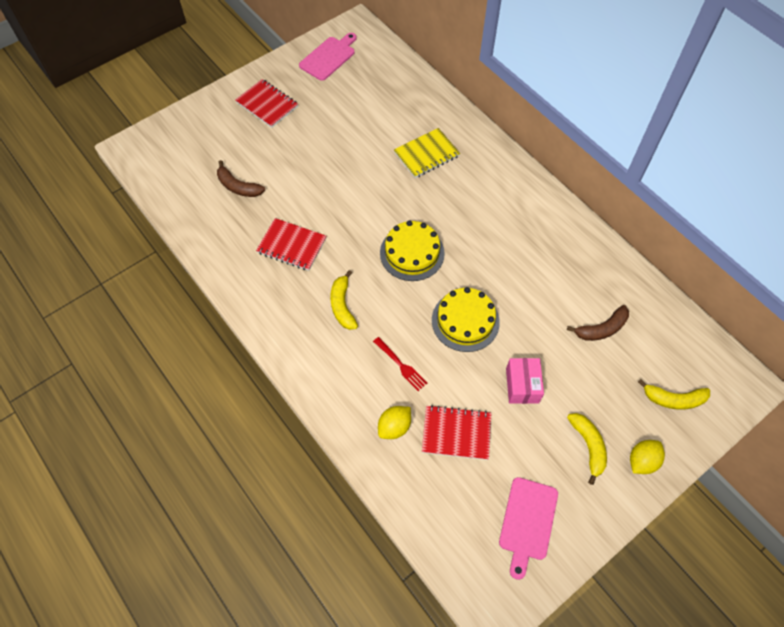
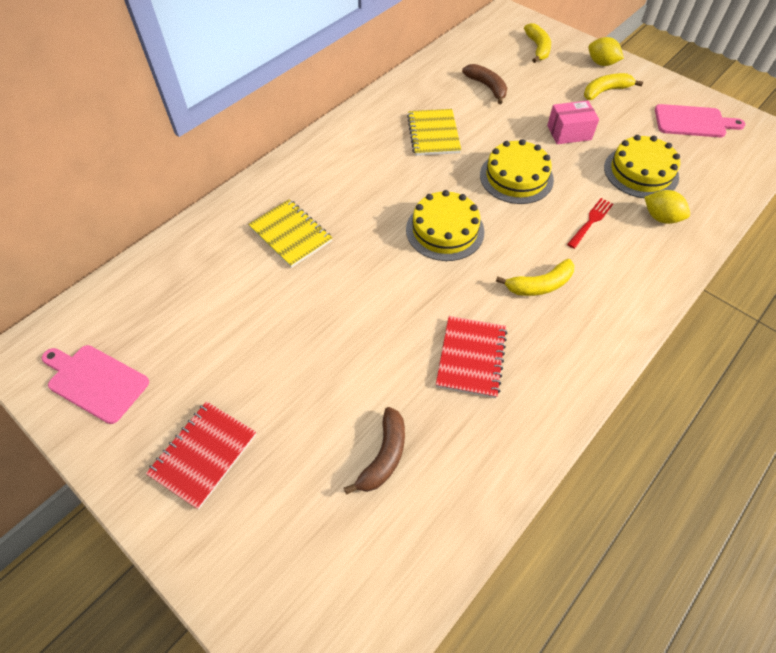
camera: 100 degrees left, 5 degrees down
(456, 433) = (641, 172): red notebook -> yellow cake
(532, 267) = (433, 134): none -> yellow notebook

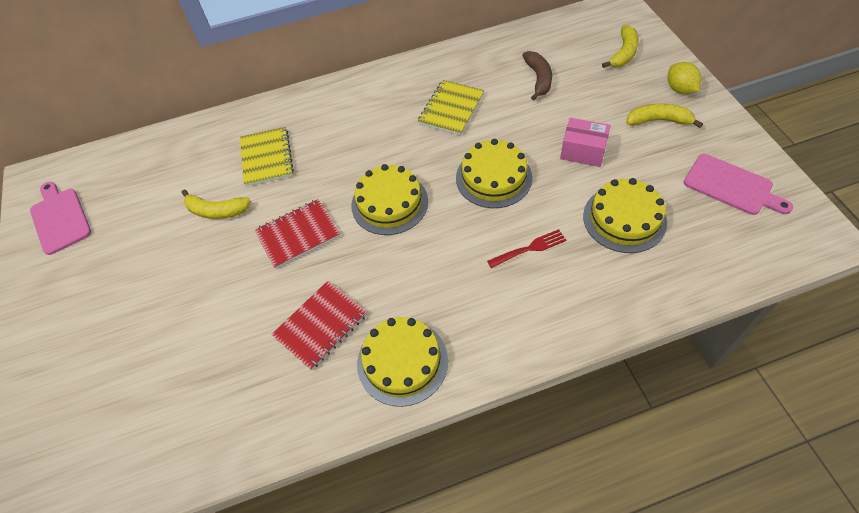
camera: 35 degrees right, 0 degrees up
(203, 454) = (82, 306): red notebook -> red notebook (298, 235)
(384, 456) = (193, 372): brown banana -> none
(539, 285) = (431, 288): yellow banana -> yellow banana (216, 211)
(566, 353) = (402, 361): none -> yellow cake
(661, 218) = (605, 273): yellow lemon -> none

